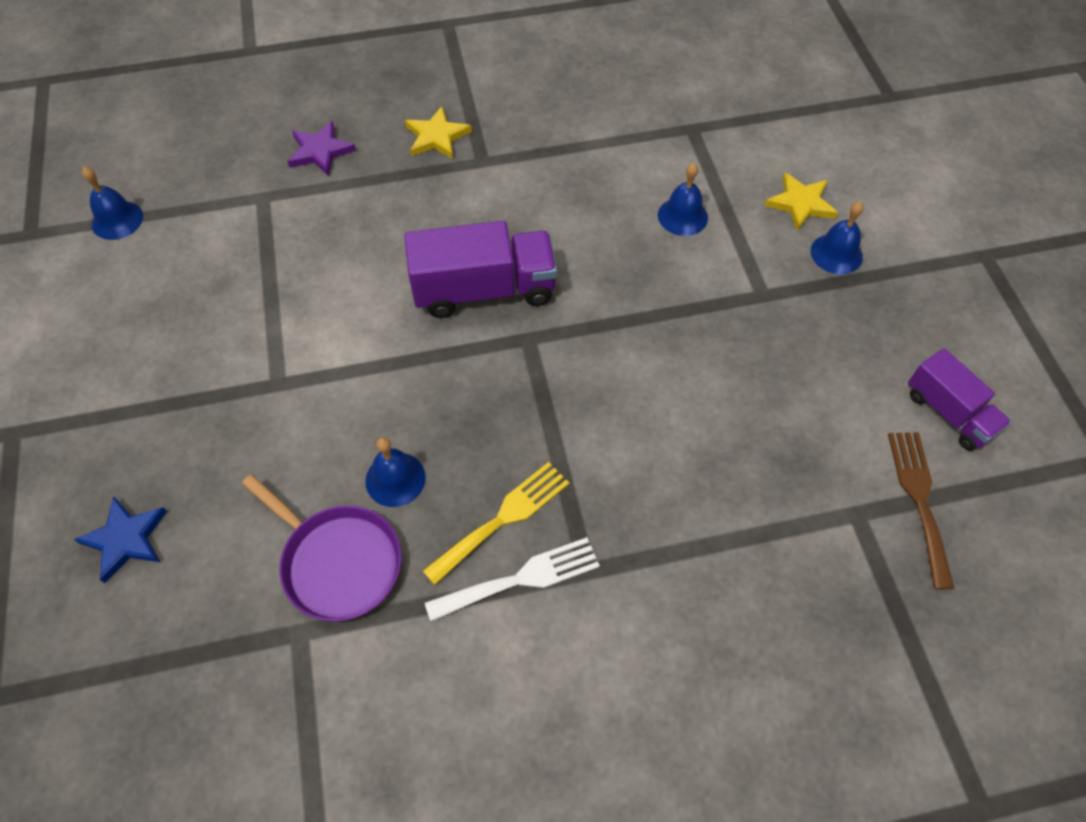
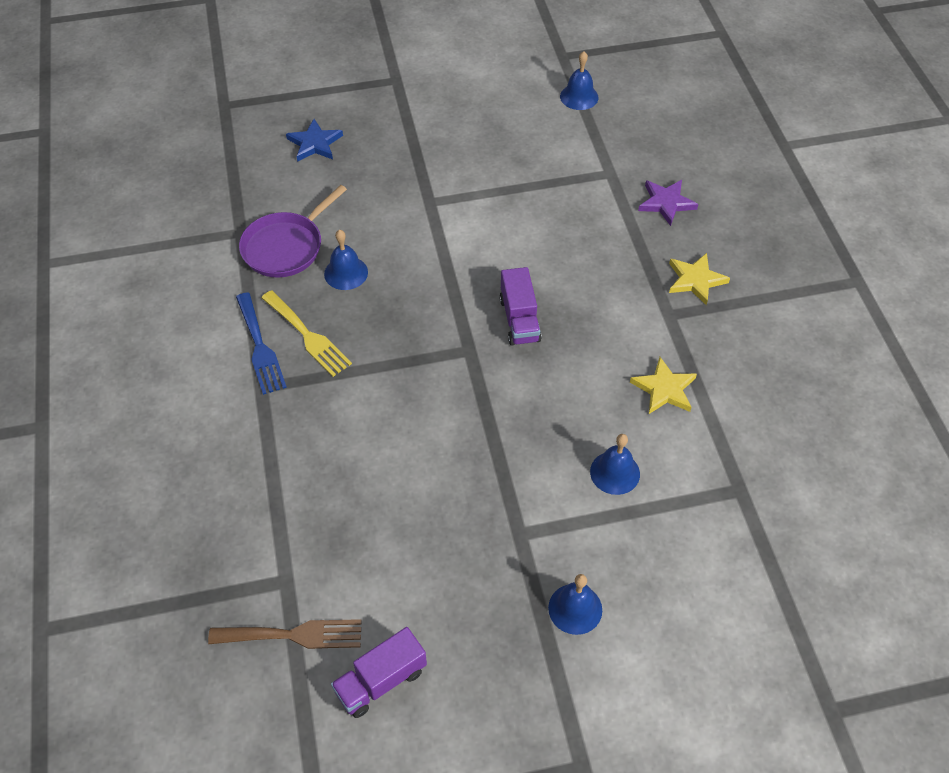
camera: 90 degrees right, 5 degrees down
(484, 290) = (519, 319): purple truck -> purple truck, size x0.62
(521, 578) = (260, 347): white fork -> blue fork
(801, 204) = (642, 583): yellow star -> yellow star (664, 389)

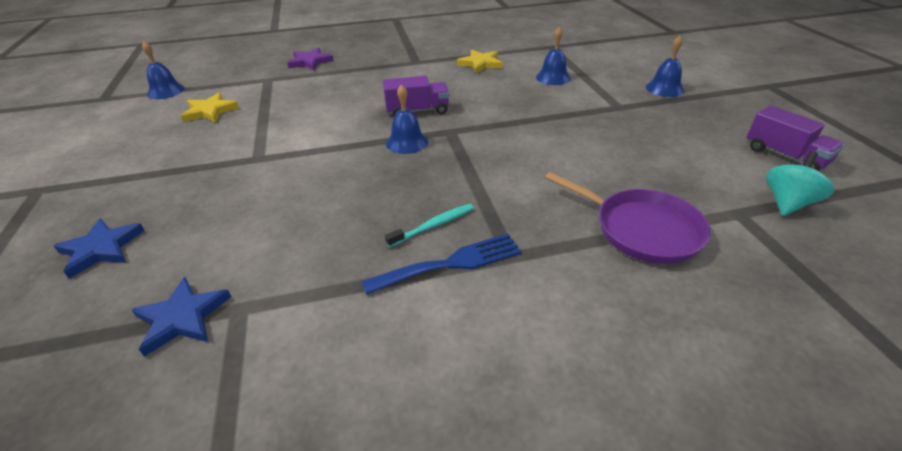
camera: 90 degrees left, 15 degrees down
(238, 206) = (182, 318): none -> blue star
(286, 247) = (286, 258): purple pan -> purple pan (642, 229)
(294, 635) = (787, 203): brown fork -> turquoise spinning top
(308, 336) = (434, 225): yellow fork -> turquoise toothbrush
(346, 273) = (343, 205): blue bell -> blue bell (407, 142)
(695, 280) = (386, 54): yellow star -> yellow star (210, 111)

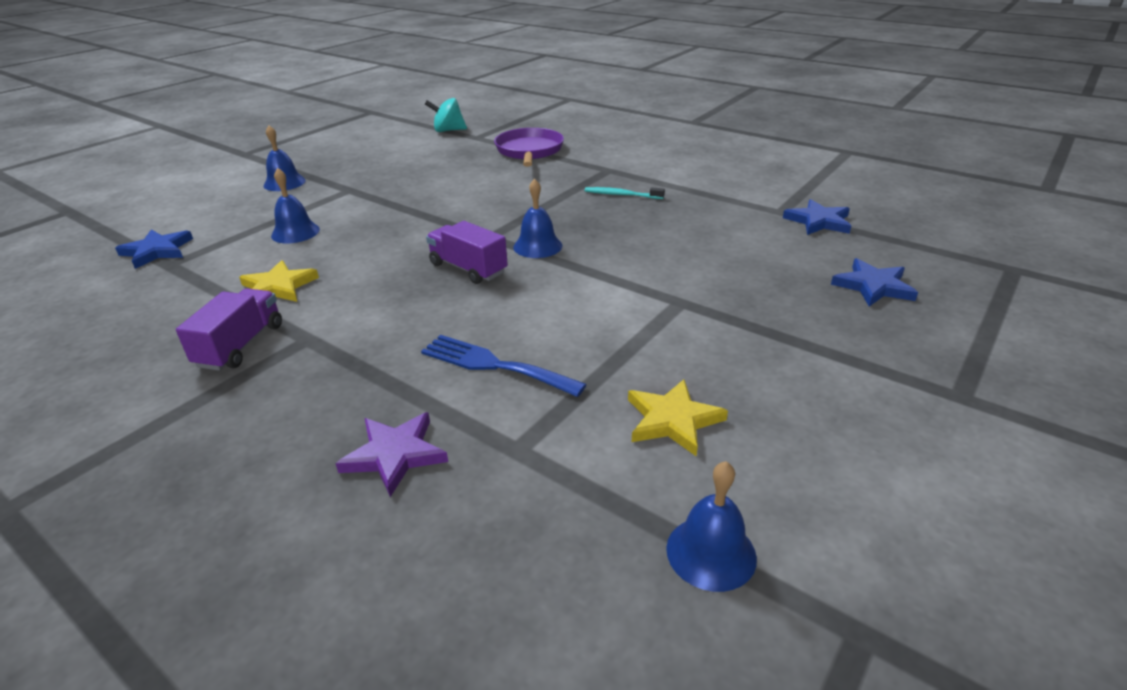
camera: 130 degrees left, 5 degrees down
(451, 263) = (642, 179): blue fork -> blue fork (494, 365)
(574, 45) = (157, 251): none -> blue star
(785, 156) = (384, 137): purple truck -> purple truck (240, 345)

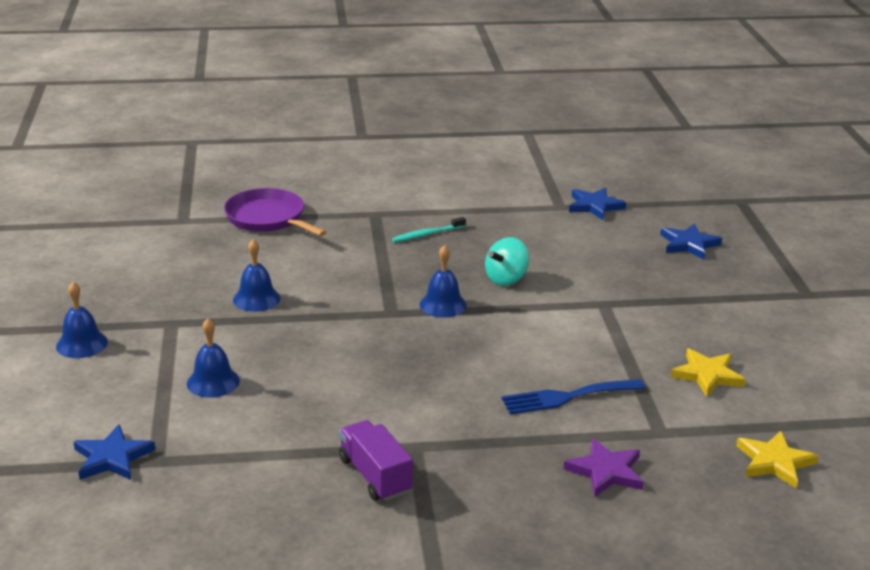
camera: 45 degrees left, 5 degrees down
(278, 287) = (306, 427): yellow star -> yellow star (774, 462)
(448, 130) = (135, 222): turquoise spinning top -> turquoise spinning top (506, 279)
(468, 268) = (425, 344): purple truck -> none
(711, 552) = (810, 423): blue bell -> blue bell (256, 299)

